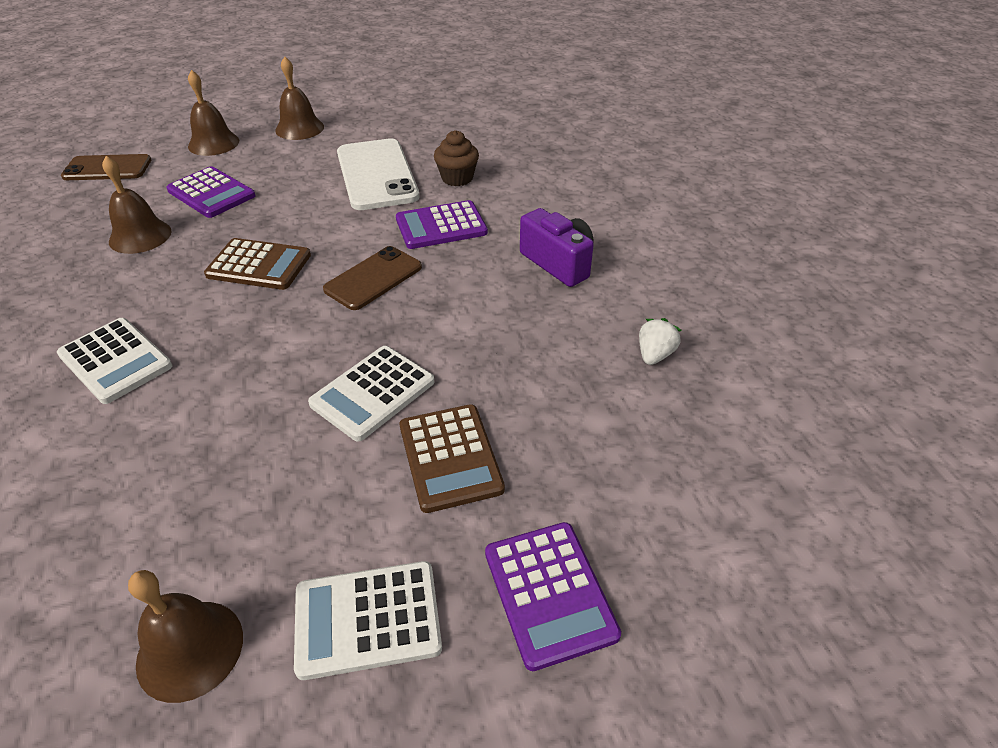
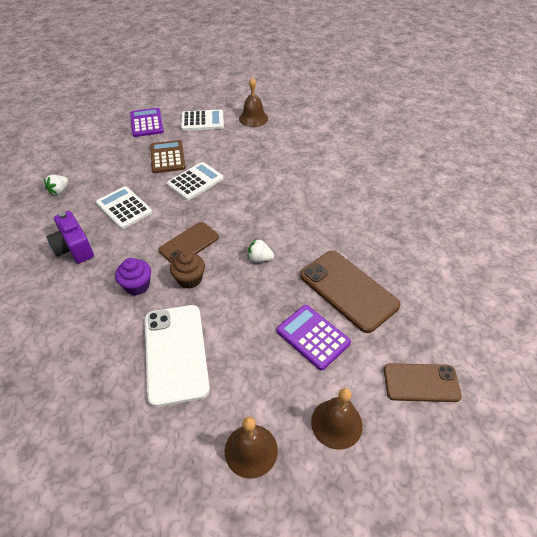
camera: 175 degrees left, 5 degrees up
(115, 361) = (319, 203): white calculator -> white calculator (124, 208)
(140, 236) = (348, 290): brown bell -> brown phone
(259, 265) = (260, 258): brown calculator -> white strawberry
(441, 226) = (137, 286): purple calculator -> purple cupcake
(457, 178) = (108, 343): brown cupcake -> brown cupcake (189, 279)

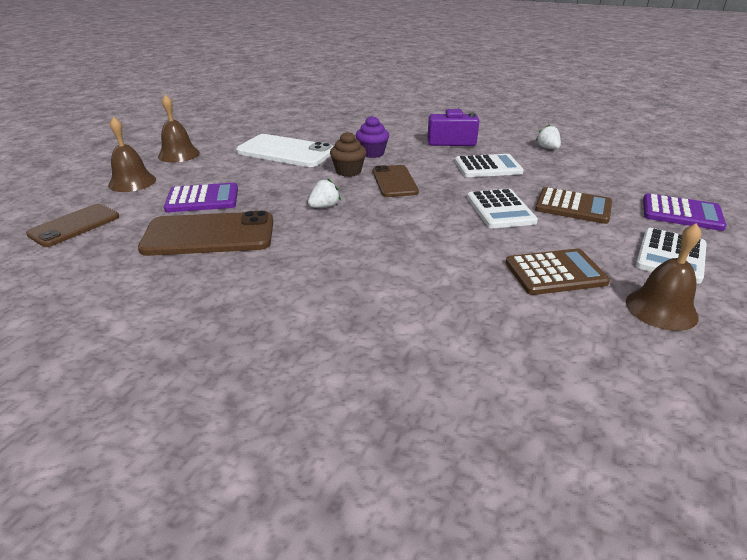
camera: 125 degrees right, 15 degrees down
(251, 147) = (555, 273): none -> brown calculator

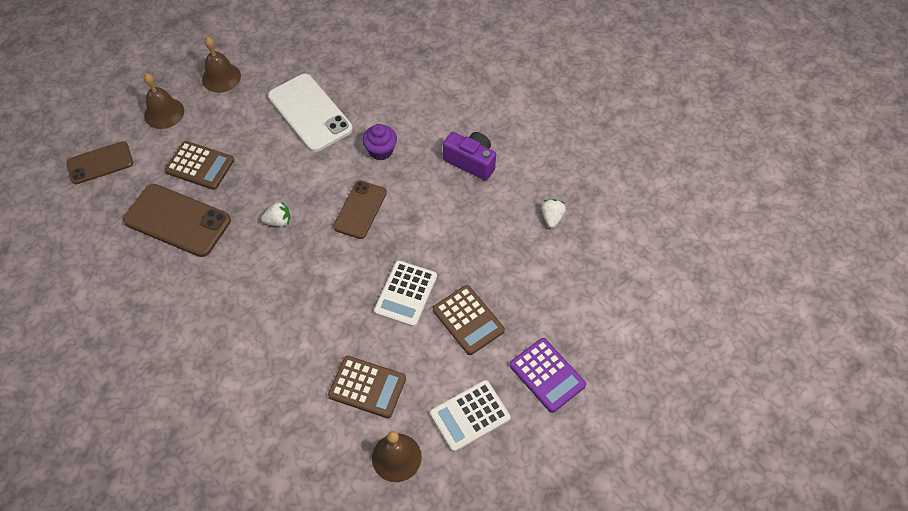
camera: 30 degrees right, 25 degrees up
(202, 199) = (200, 166): purple calculator -> brown calculator
(348, 171) = (336, 174): brown cupcake -> none
(488, 167) = (460, 224): white calculator -> none

